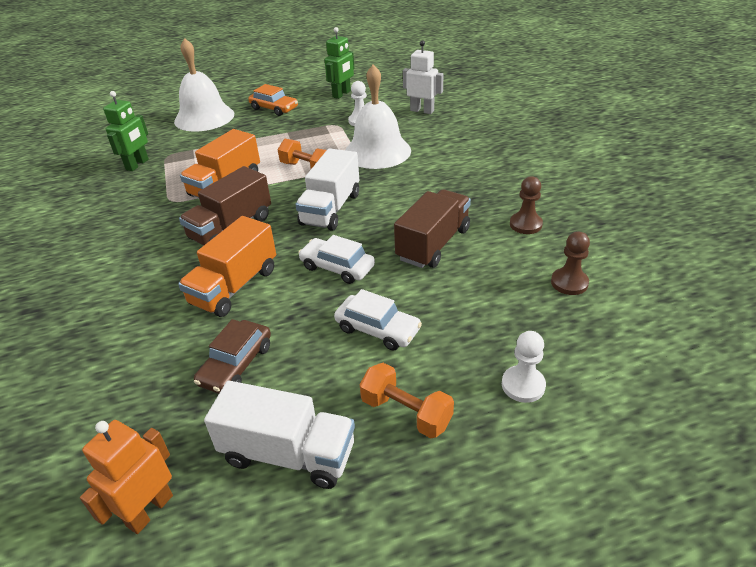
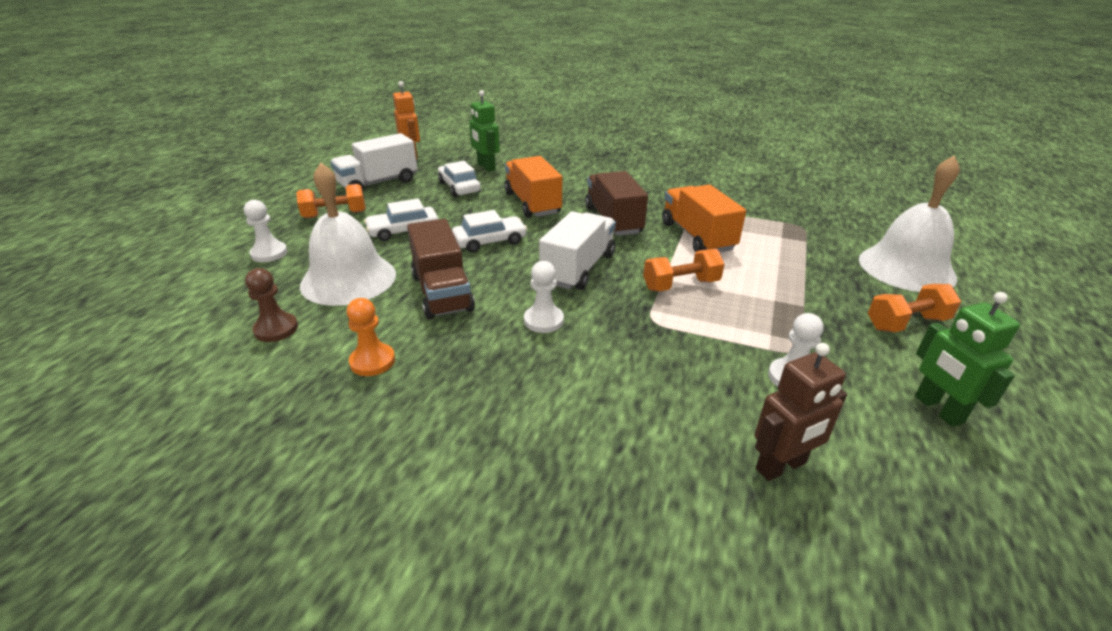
camera: 125 degrees right, 5 degrees down
(137, 164) = (793, 211): green robot -> green robot (486, 167)
(236, 364) = (459, 187): brown car -> white car
(274, 108) = (906, 323): orange car -> orange dumbbell
(331, 209) = (578, 268): white truck -> white truck turned 60 degrees clockwise
(377, 151) = (670, 347): white bell -> white bell (348, 279)
(407, 193) = (543, 320): none -> white pawn
(422, 111) = (781, 466): white robot -> brown robot
(525, 224) = (372, 361): brown pawn -> orange pawn

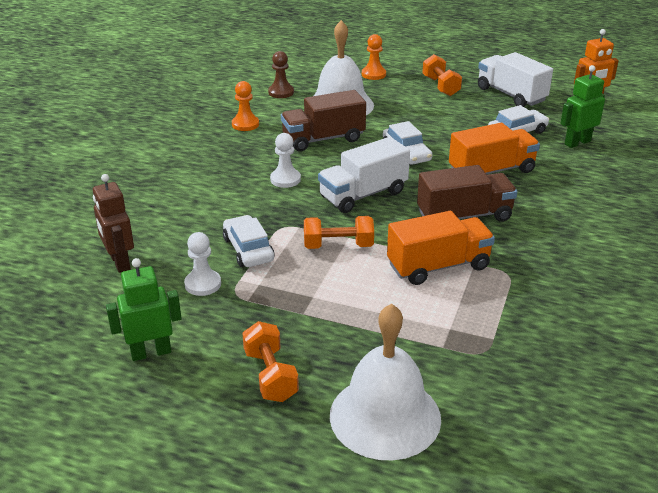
camera: 90 degrees right, 0 degrees up
(269, 253) = (373, 74): white pawn -> orange pawn
(403, 231) = (418, 116): white car -> white car (248, 249)
(578, 268) = (363, 195): white truck -> white truck turned 120 degrees clockwise
(681, 285) = (338, 246): orange dumbbell -> orange dumbbell turned 75 degrees counterclockwise

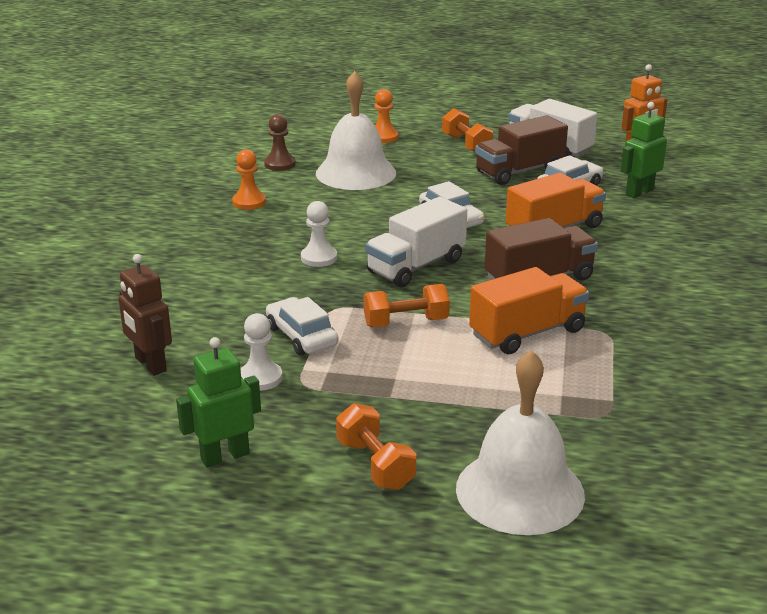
camera: 10 degrees left, 5 degrees down
(323, 139) = (348, 211): brown truck -> brown truck (519, 171)

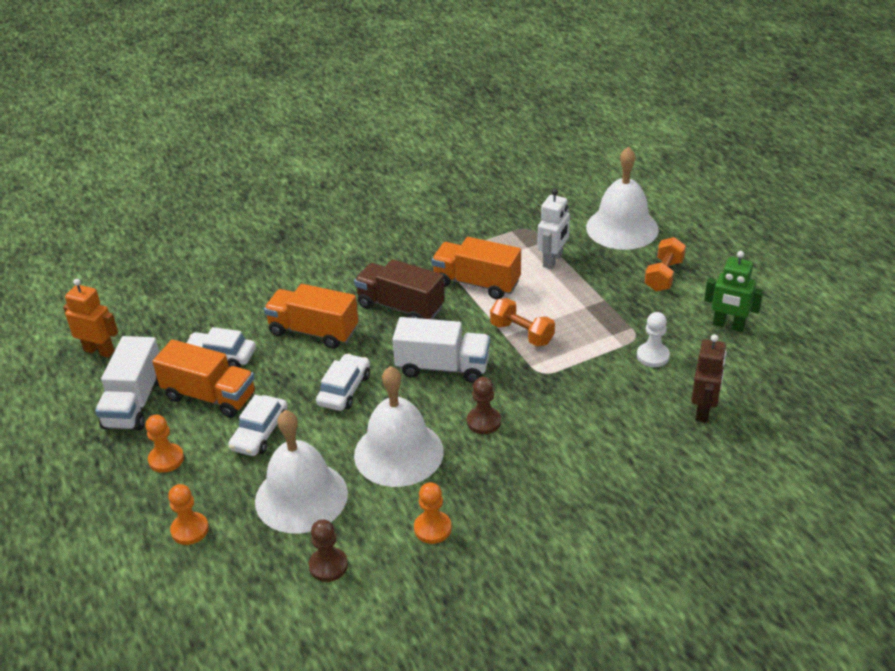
camera: 125 degrees left, 10 degrees up
(301, 336) = (591, 367): white car -> white car (260, 433)
(319, 258) = (484, 422): white pawn -> brown pawn
(342, 215) = (398, 453): none -> white bell
(466, 144) = (166, 459): orange dumbbell -> orange pawn
(510, 399) = (553, 260): none -> white robot
(519, 171) = (210, 396): brown truck -> orange truck
(639, 192) = (202, 318): green robot -> none

